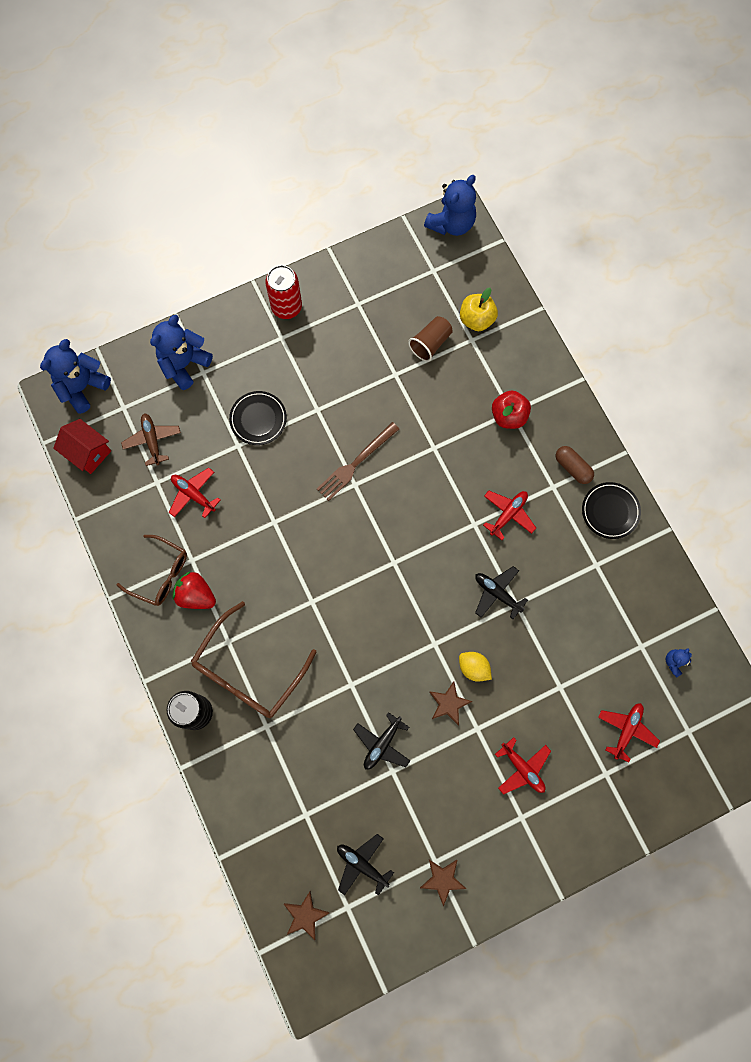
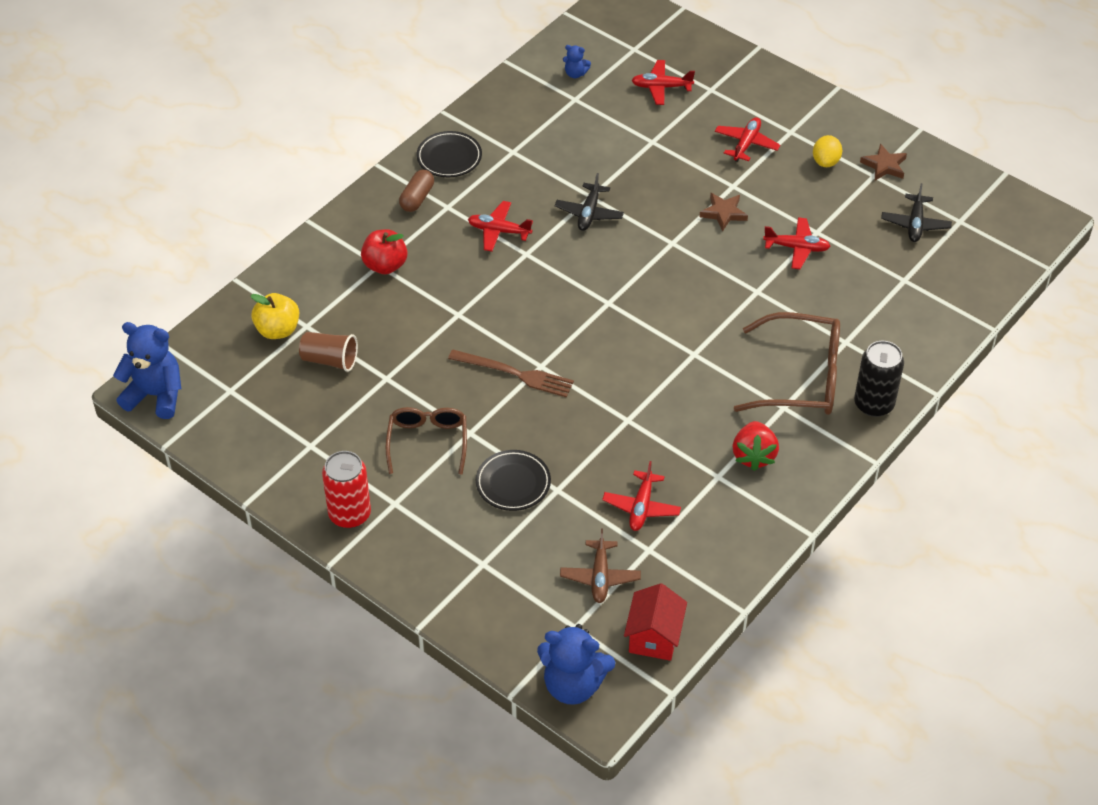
camera: 115 degrees left, 25 degrees down
(152, 440) = (600, 576): brown plane -> brown plane turned 45 degrees counterclockwise
(160, 574) = (752, 498): brown glasses -> brown glasses (427, 442)
(184, 364) = (482, 588): blue teddy bear -> none
(305, 915) = (990, 247): brown star -> none
(382, 744) = (796, 248): black plane -> red plane
(473, 668) = (676, 206): yellow lemon -> yellow lemon (826, 161)

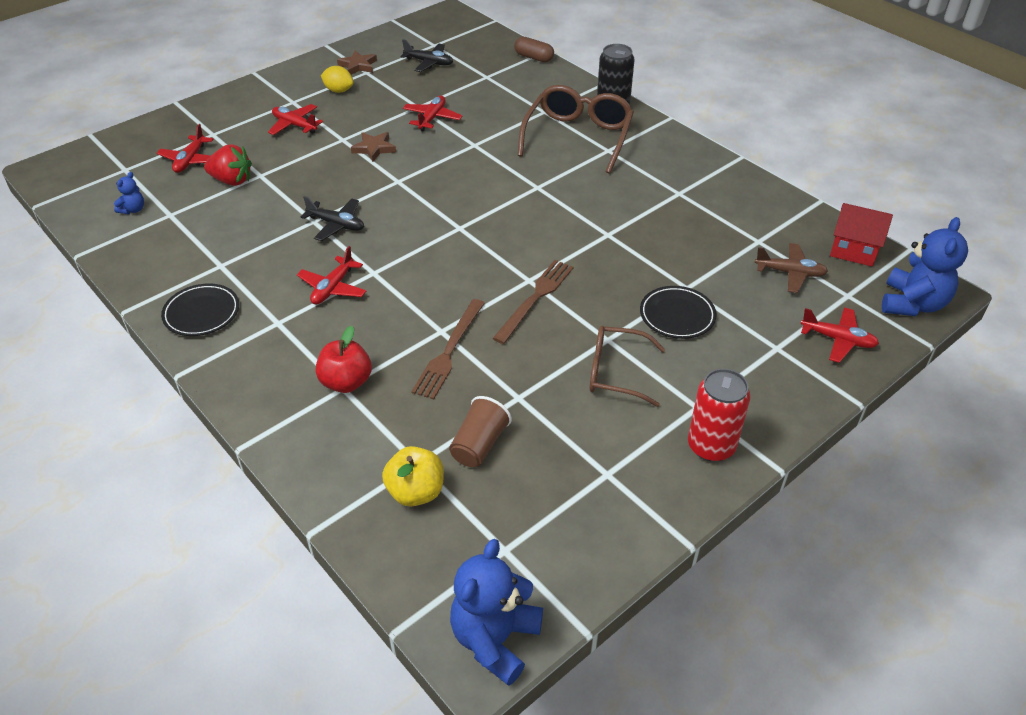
camera: 80 degrees left, 5 degrees down
(417, 198) = (252, 345): brown capsule -> brown capsule (534, 57)
(434, 324) = (449, 351): none -> brown fork
(641, 507) = (710, 239): red plane -> red plane (838, 340)
(753, 456) = (658, 172): red strawberry -> red strawberry (232, 180)

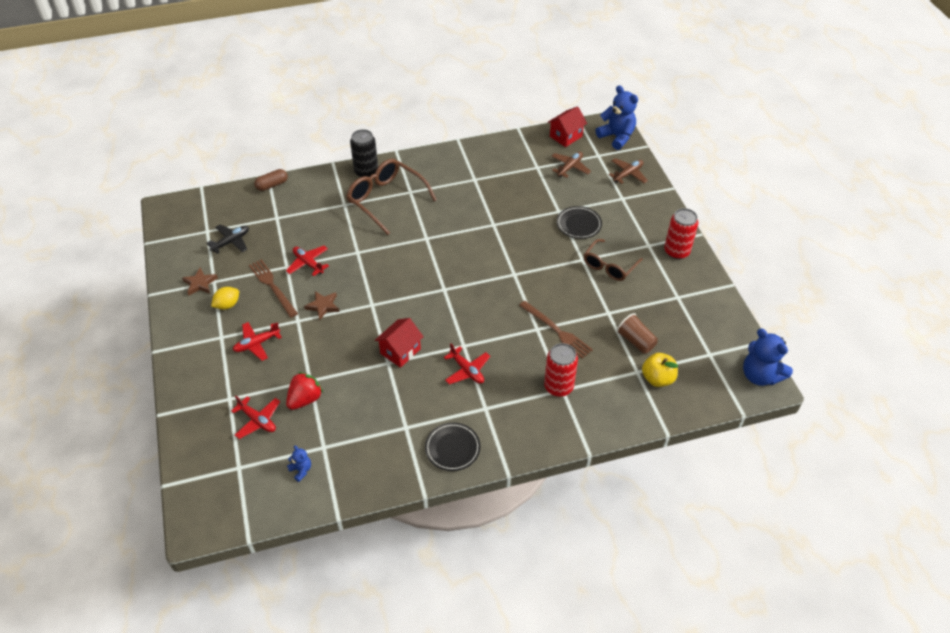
camera: 65 degrees left, 5 degrees up
(336, 225) = (400, 351): black plane -> red house
(346, 382) = (558, 386): red apple -> red can
(535, 299) = (532, 277): brown fork -> brown fork (273, 287)
(838, 340) = (628, 174): red plane -> brown plane

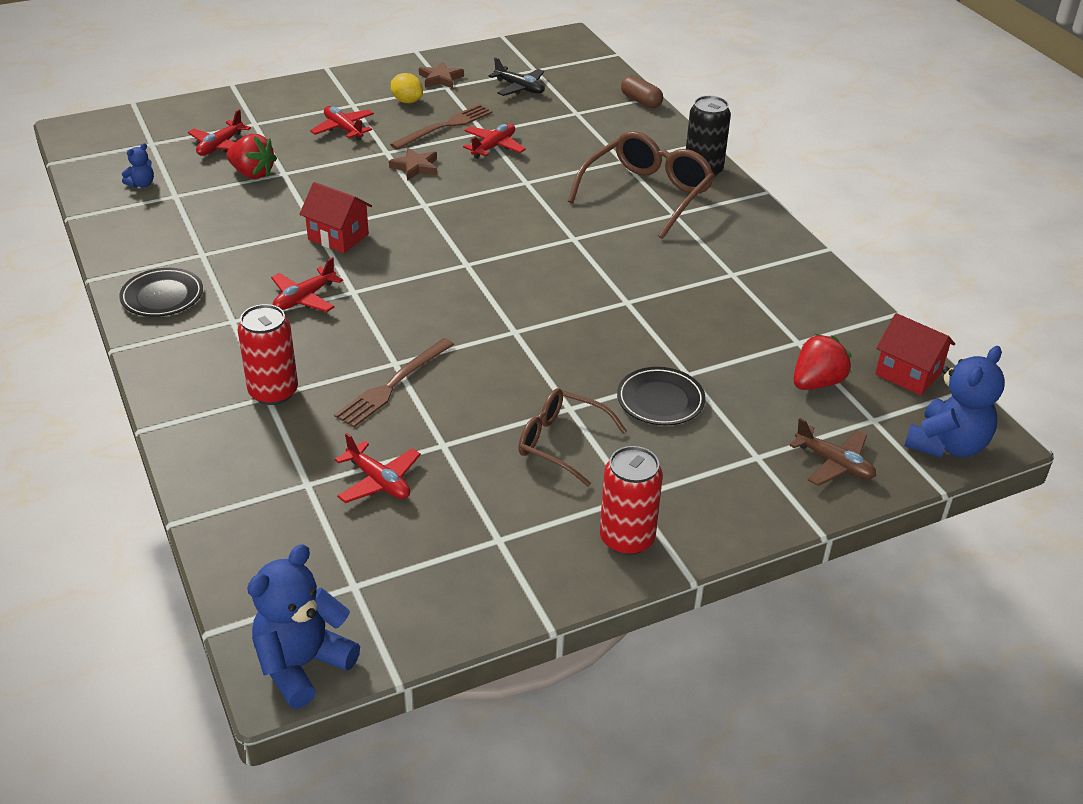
camera: 80 degrees right, 10 degrees down
(570, 167) = (816, 383): brown plane -> red strawberry
(636, 341) = (379, 481): brown cup -> red plane
(657, 378) = (292, 511): yellow apple -> none

